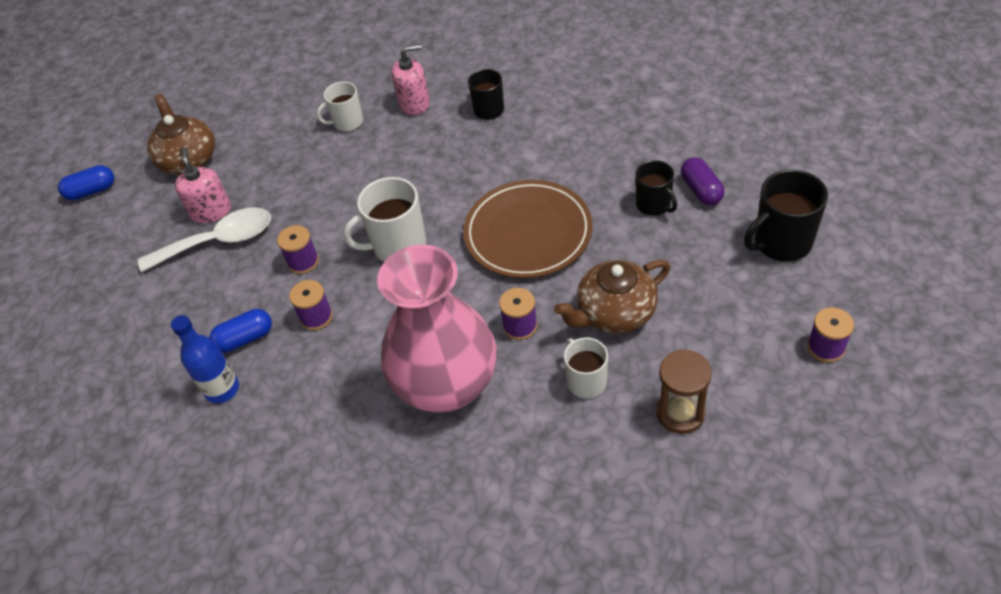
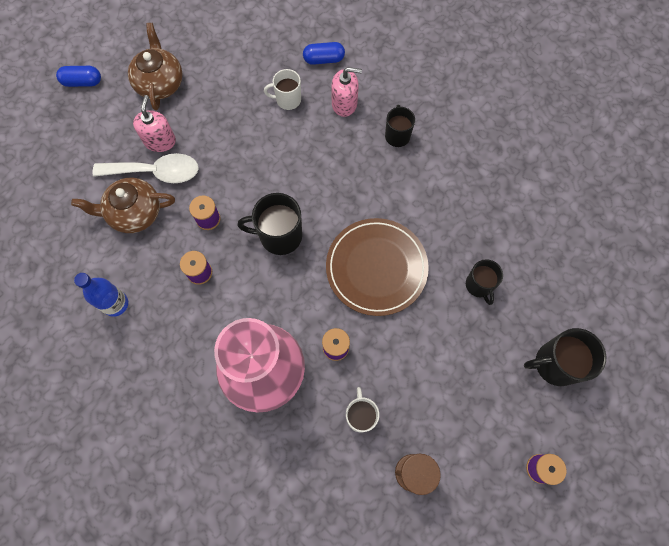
camera: 15 degrees right, 20 degrees up
(245, 339) = (145, 268): blue capsule -> blue capsule (324, 59)
(398, 246) = (279, 236): white mug -> black mug
(614, 313) = (406, 368): brown teapot -> brown teapot (134, 213)
(701, 190) = (520, 288): purple capsule -> none

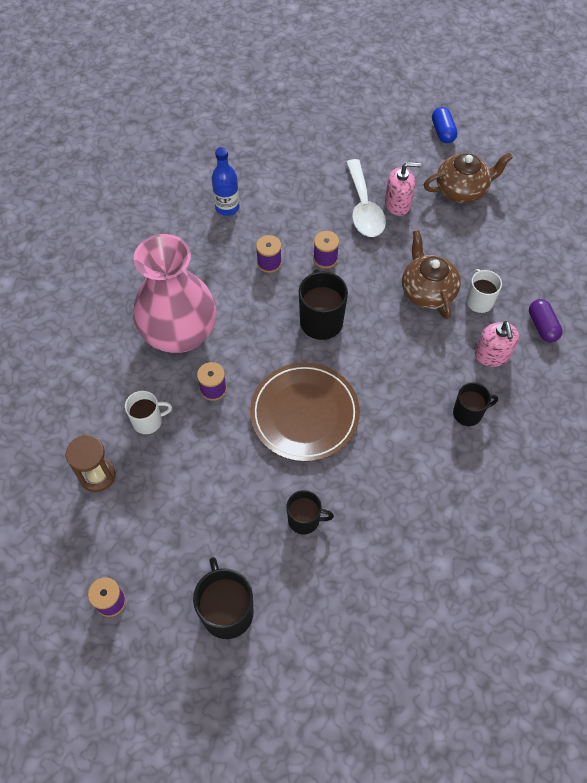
camera: 80 degrees right, 10 degrees down
(134, 213) = (317, 201): brown teapot -> brown teapot (427, 291)
(324, 59) = (542, 326): blue capsule -> purple capsule
(479, 285) = (305, 520): black mug -> black mug turned 150 degrees counterclockwise

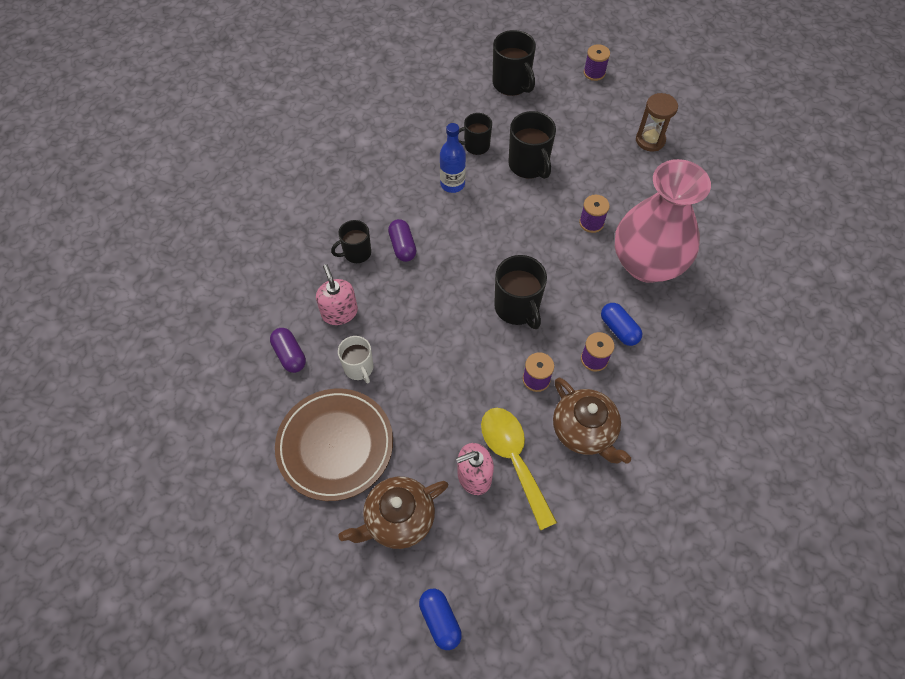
camera: 165 degrees right, 0 degrees up
(148, 421) = (633, 186): white mug -> none
(227, 207) = (671, 419): blue bottle -> blue bottle (452, 184)
(236, 282) = (619, 329): none -> blue capsule
(251, 476) = (529, 165): none -> black mug
(304, 414) = (503, 220): brown plate -> brown plate (335, 445)
(364, 208) = (513, 459): white spoon -> yellow spoon
(418, 409) = (403, 246): none -> purple capsule
(427, 291) = (416, 366): brown teapot -> brown teapot (584, 431)

